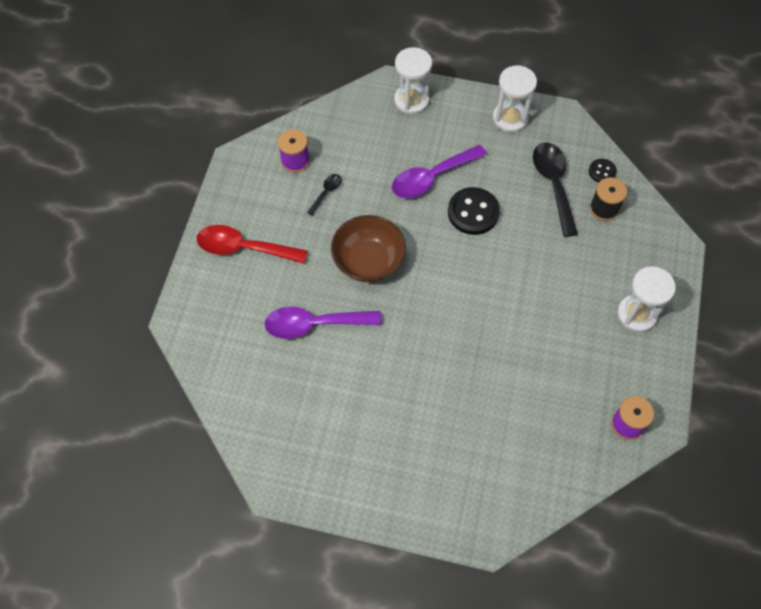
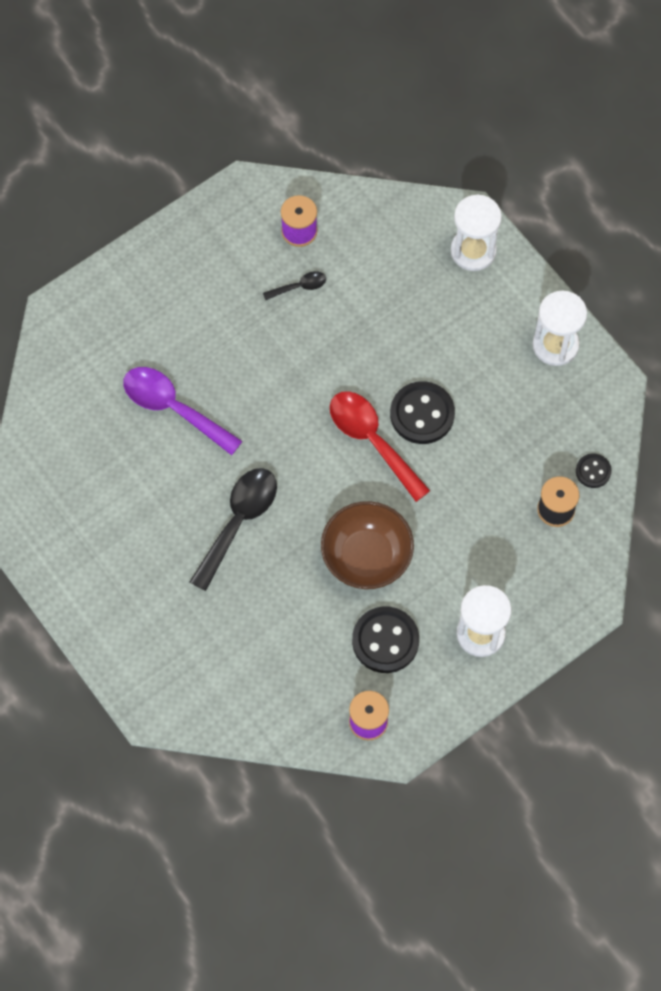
camera: 40 degrees right, 5 degrees up
(244, 248) = (174, 285): red spoon -> red spoon (372, 441)
(368, 261) = (277, 385): brown bowl -> brown bowl (366, 556)
(432, 177) = (416, 348): purple spoon -> none
(553, 185) = (530, 447): black spoon -> black spoon (238, 522)
(586, 365) = (385, 641): none -> black button

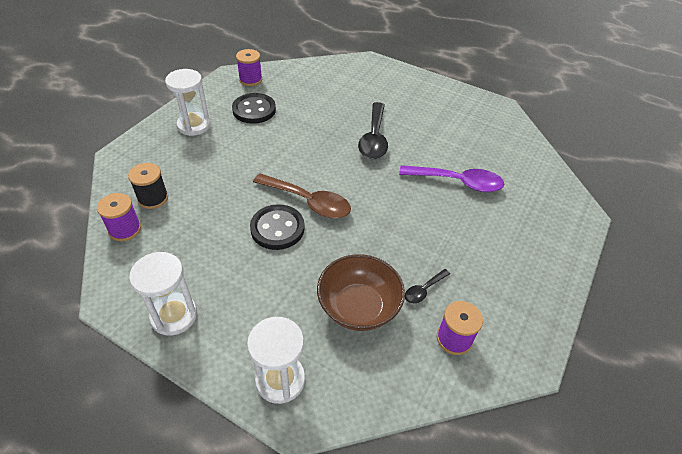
camera: 155 degrees right, 20 degrees down
(366, 556) = (283, 142): brown bowl -> brown bowl (358, 307)
(372, 441) = (308, 202): red spoon -> brown spoon
(593, 471) = (125, 229): black button -> purple spool

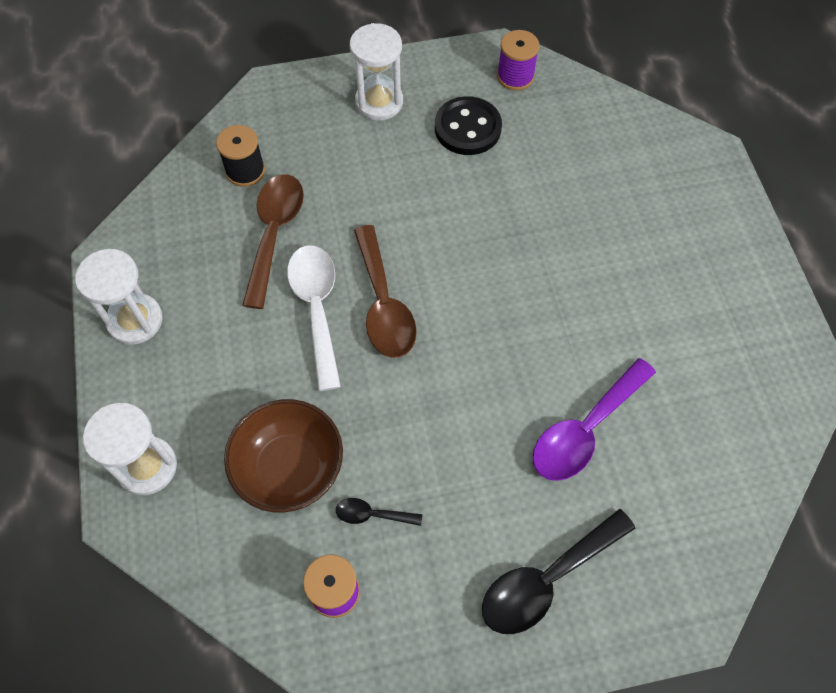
camera: 50 degrees right, 15 degrees up
(125, 229) = (187, 188): purple spool -> none
(209, 214) = (274, 234): none -> brown spoon
(277, 228) = (317, 309): black button -> white spoon
(374, 138) = (562, 281): black spoon -> black spoon (547, 579)
(457, 182) = (585, 429): purple spoon -> purple spoon turned 75 degrees clockwise

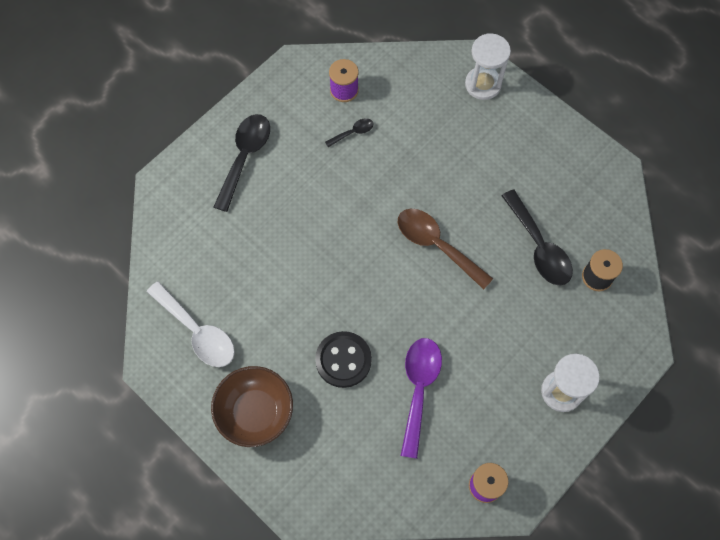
camera: 145 degrees right, 5 degrees up
(135, 320) = (564, 146): white hourglass -> none
(274, 234) = (538, 246): brown spoon -> black spoon
(289, 467) = (412, 128): brown bowl -> brown bowl (255, 412)
(317, 309) = (472, 217): white spoon -> white spoon (197, 331)
(467, 128) = (484, 411): black button -> black button (343, 360)
(585, 429) = (270, 245): purple spoon -> purple spoon (419, 389)

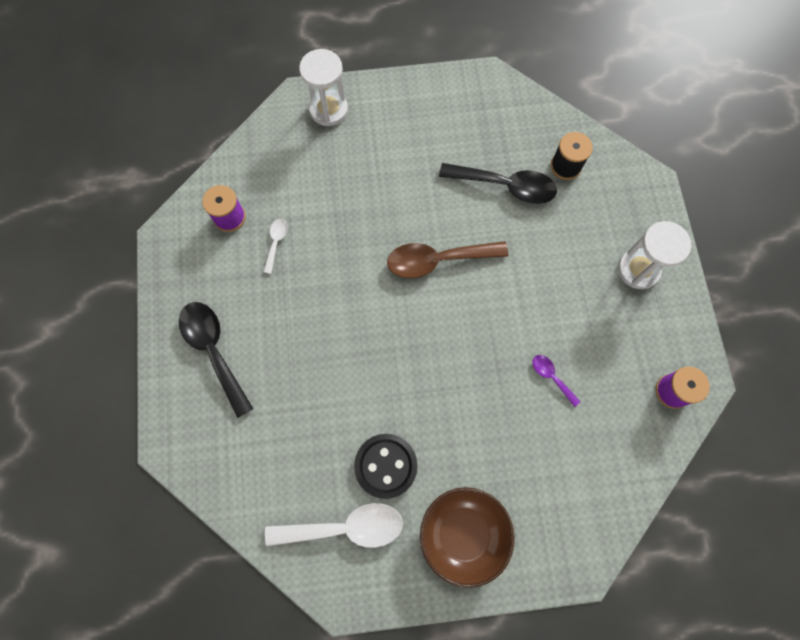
camera: 50 degrees left, 5 degrees up
(343, 360) = (476, 418): black button -> black button (386, 466)
(353, 133) = (276, 243): black spoon -> white spoon
(419, 389) = (551, 377): purple spoon -> purple spoon, size x0.49

